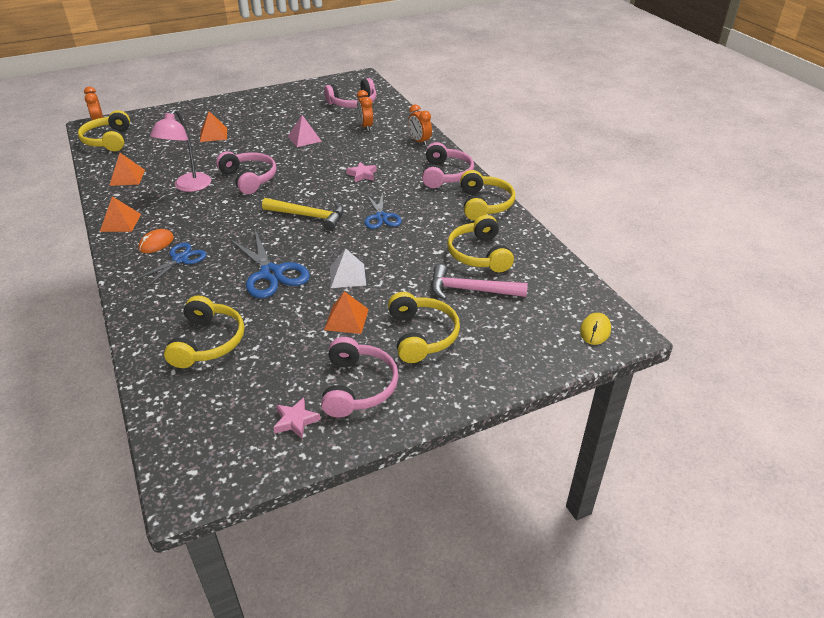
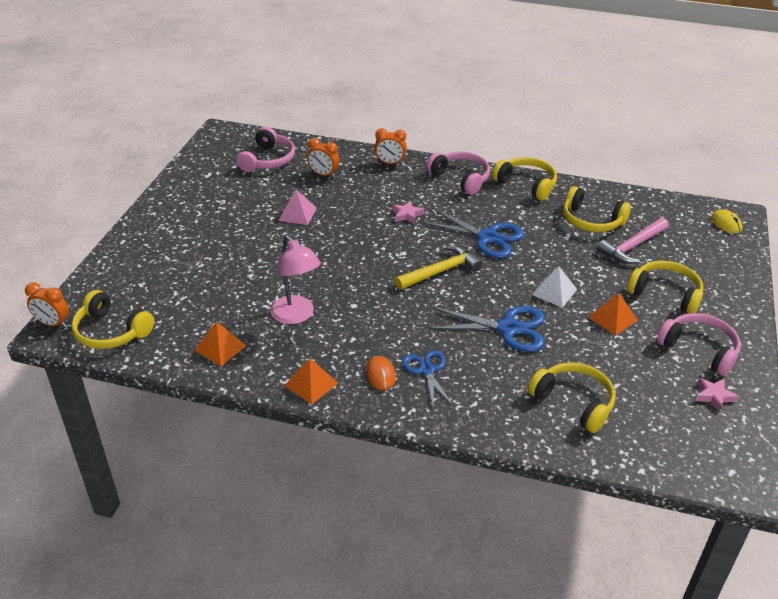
camera: 50 degrees left, 0 degrees up
(213, 134) = (207, 260): orange pyramid -> none
(249, 178) = (330, 275): pink headphones -> none
(381, 217) = (487, 237): blue scissors -> blue scissors, size x1.55

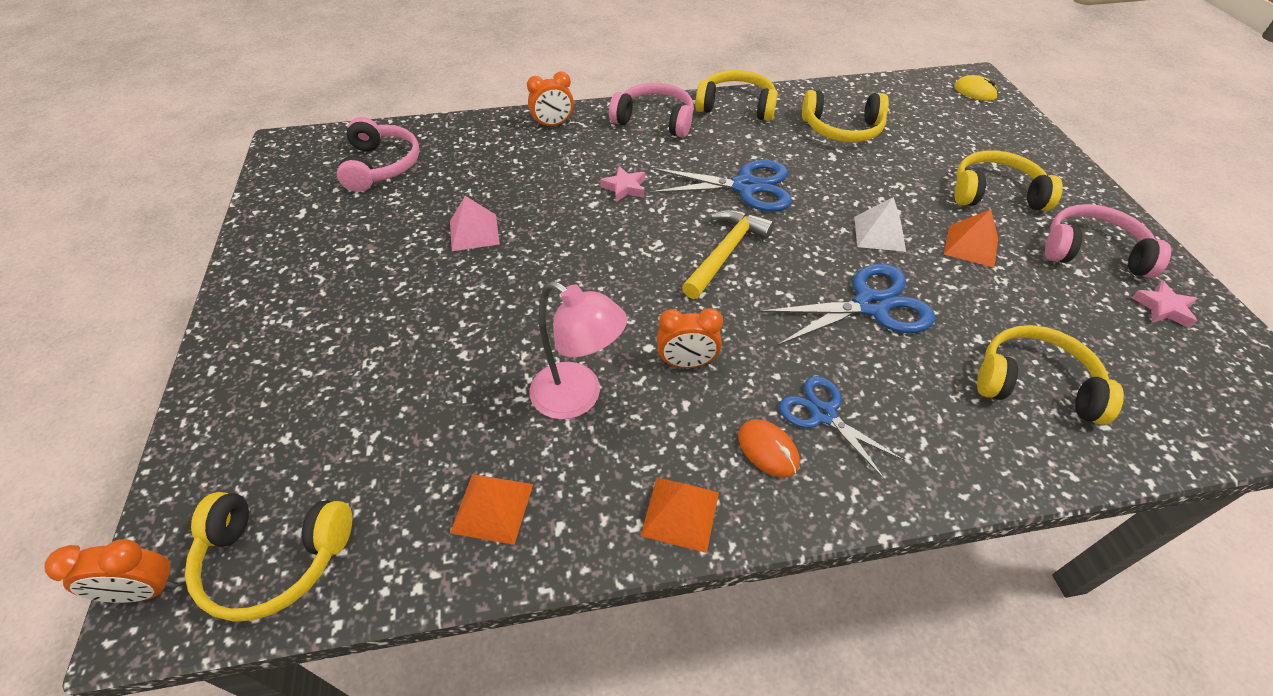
camera: 25 degrees left, 10 degrees up
(323, 174) = (475, 165): orange clock -> orange clock (686, 363)
(632, 246) = (911, 147): pink hammer -> none

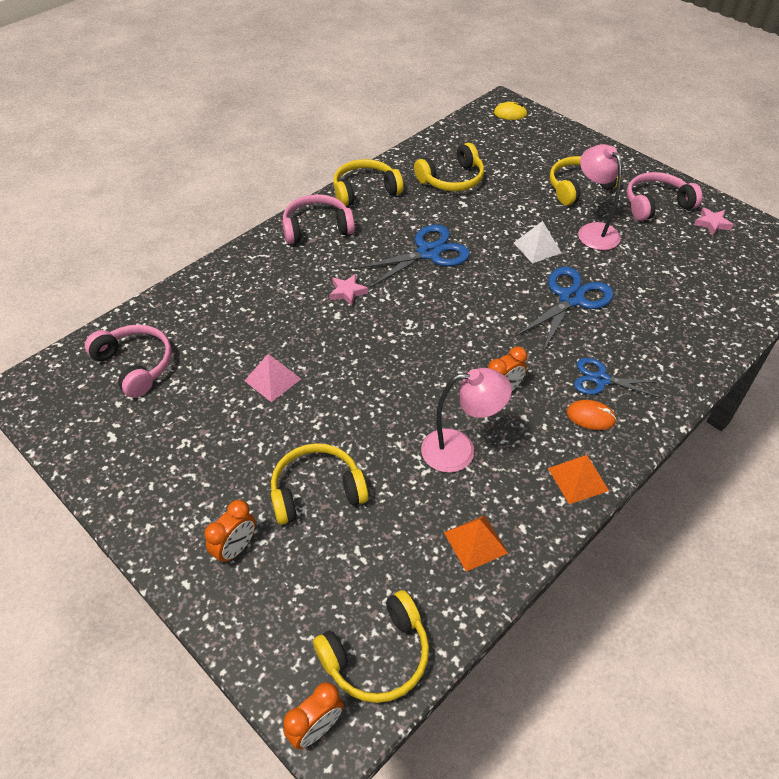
camera: 35 degrees left, 0 degrees up
(553, 125) = (242, 266): orange clock -> orange clock (236, 548)
(725, 253) = (458, 307): yellow hammer -> none
(971, 246) = (593, 231): orange pyramid -> pink lamp
(1034, 384) = (686, 302): yellow headphones -> yellow headphones (316, 491)

